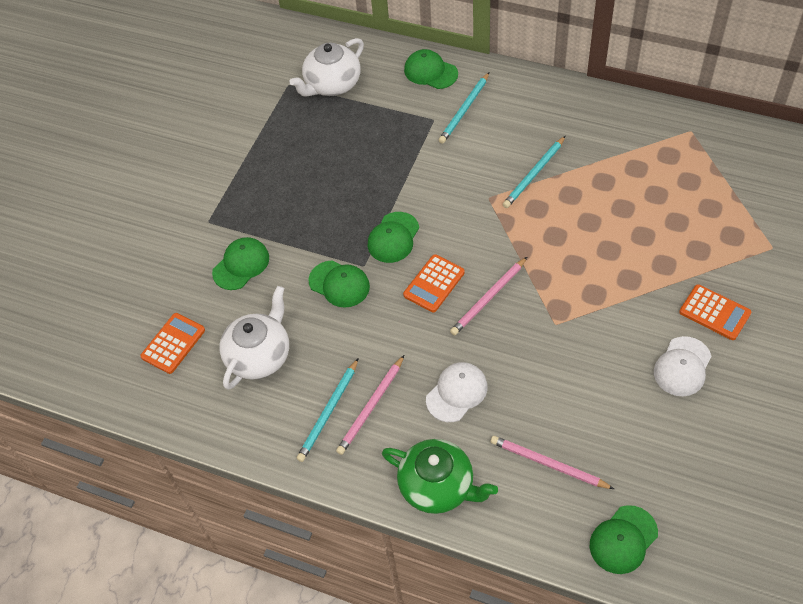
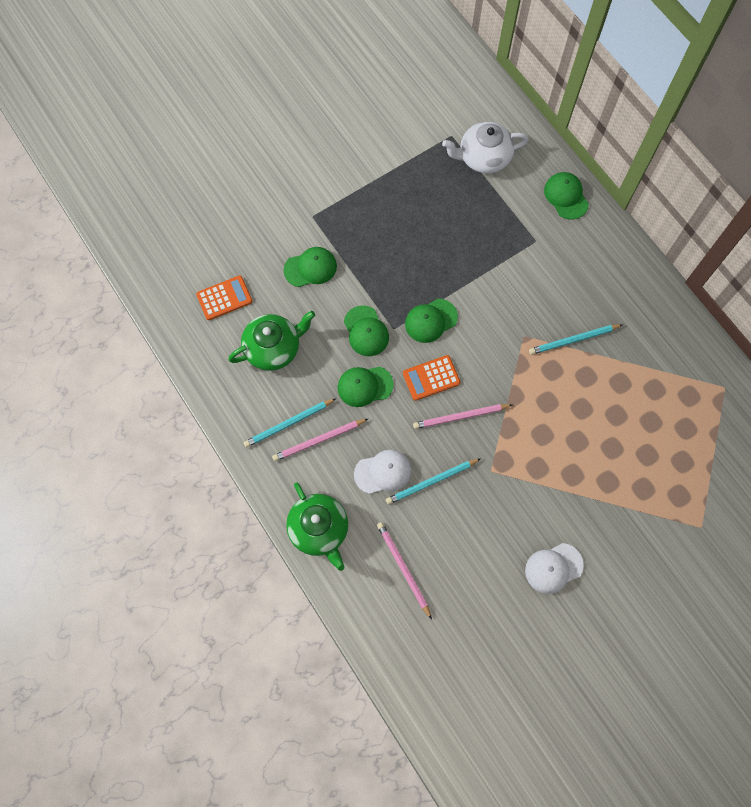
camera: 30 degrees right, 15 degrees up
(259, 356) = (273, 348): white teapot -> green teapot
(464, 110) = (565, 248): turquoise pencil -> turquoise pencil (432, 482)
(623, 540) = (409, 657): green cap -> green cap (365, 386)
(714, 313) = (612, 545): orange calculator -> none

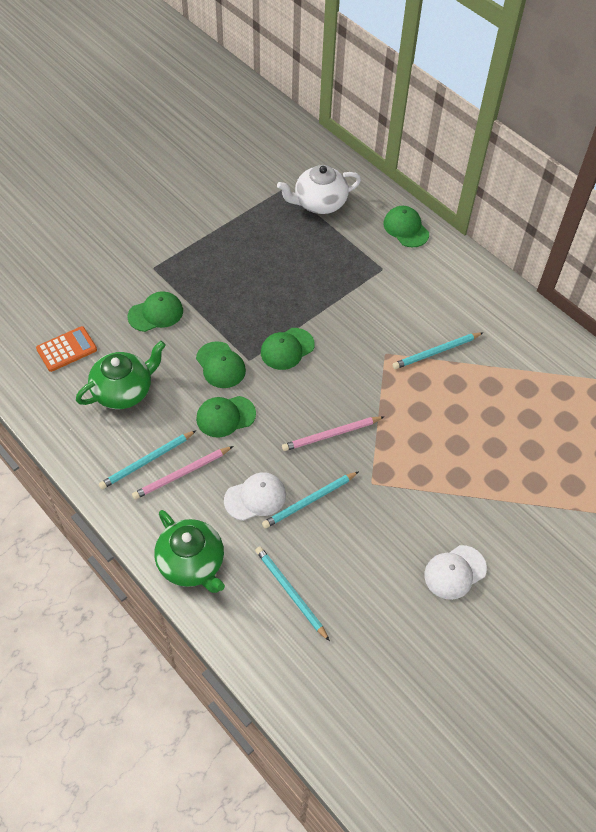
camera: 10 degrees left, 15 degrees down
(403, 569) = (290, 593): pink pencil -> turquoise pencil
(431, 378) = (295, 401): orange calculator -> none

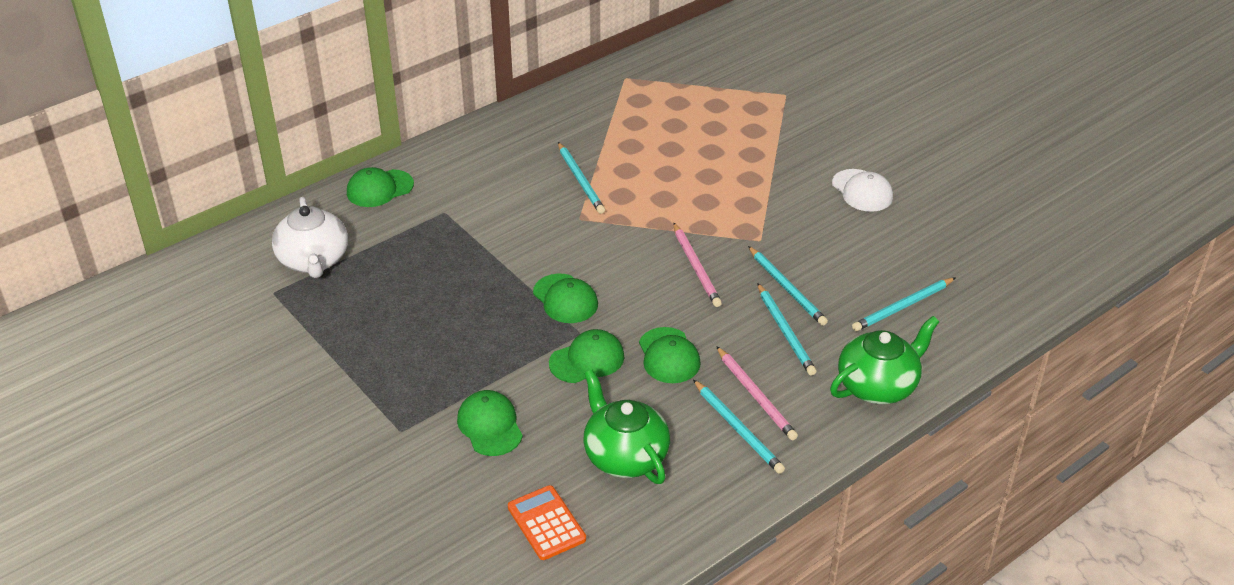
camera: 85 degrees left, 15 degrees down
(255, 497) = (785, 331): white cap -> turquoise pencil

